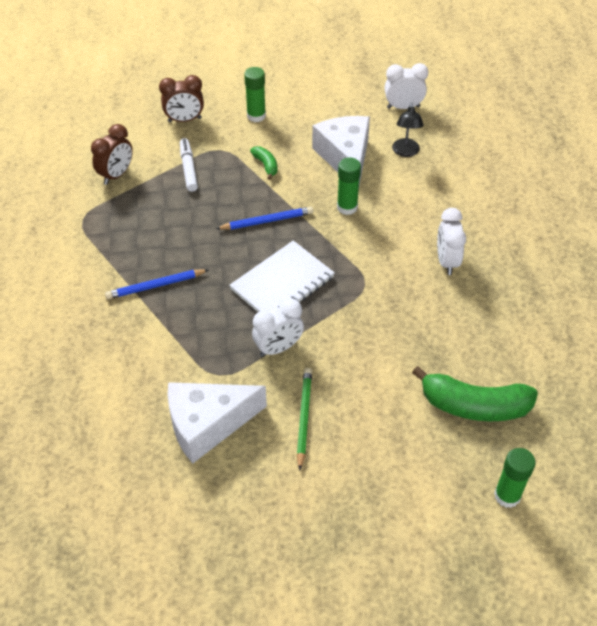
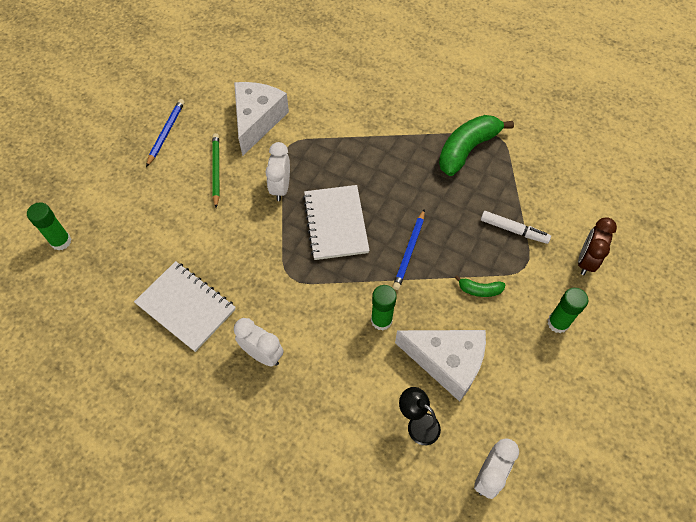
camera: 125 degrees right, 10 degrees up
(116, 175) = (538, 178): brown clock -> none
(155, 286) = (395, 148): blue pencil -> blue pencil (166, 133)
(304, 417) = (216, 170): green pencil -> green pencil turned 135 degrees counterclockwise
(462, 338) = (186, 307): none -> white notebook
(474, 406) = (131, 271): green banana -> green banana (467, 149)

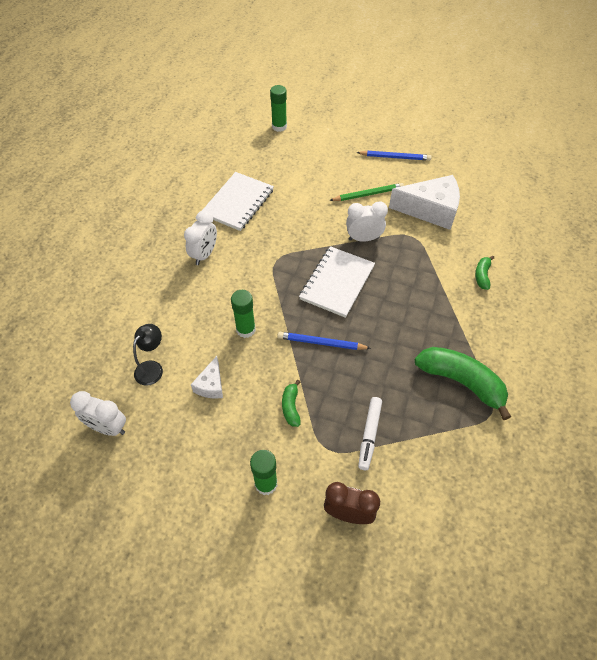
camera: 80 degrees right, 5 degrees down
(336, 223) = (337, 283): white notebook -> white notebook turned 45 degrees counterclockwise
(353, 103) = (482, 276): none -> green banana
(447, 362) = (211, 385): white cheese -> white cheese, size x0.50

